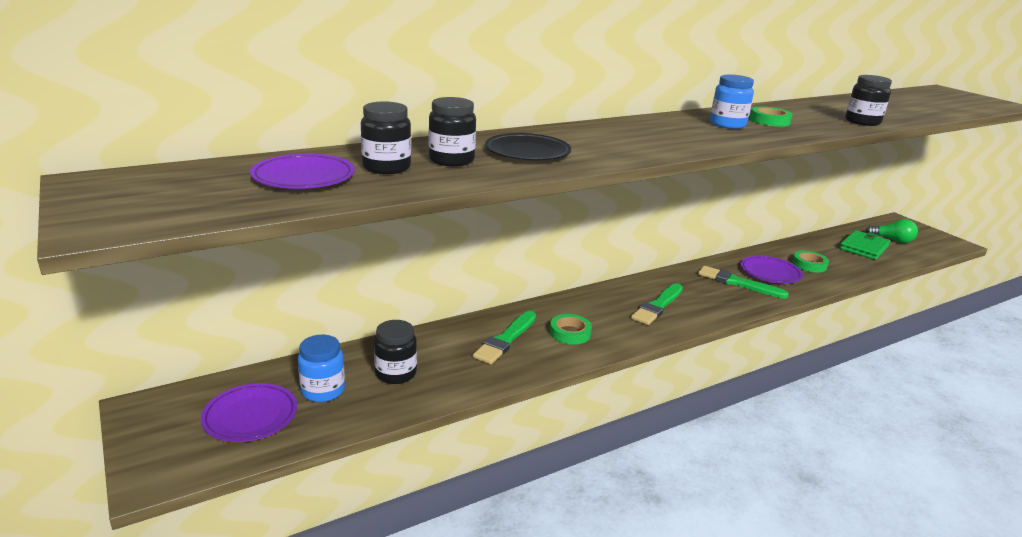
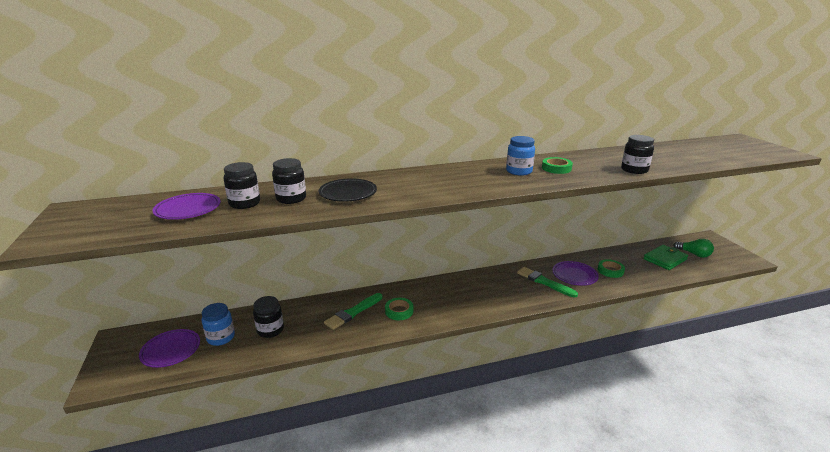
camera: 15 degrees right, 0 degrees up
(658, 306) = (473, 296): green brush -> none

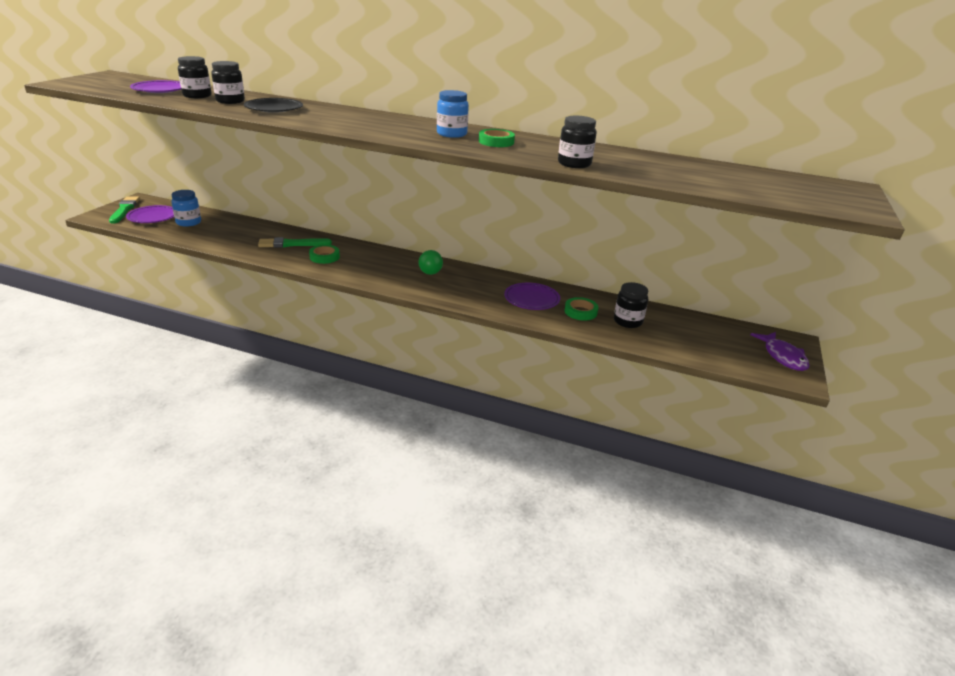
camera: 35 degrees right, 5 degrees up
(270, 330) = (222, 231): black jar -> black jar (627, 321)
(544, 282) = (488, 291): green brush -> green brush (124, 209)
(665, 259) = (673, 331): green wallet -> none
(694, 254) = (726, 343): green light bulb -> green light bulb (429, 270)
(723, 250) = (783, 357): none -> purple fish

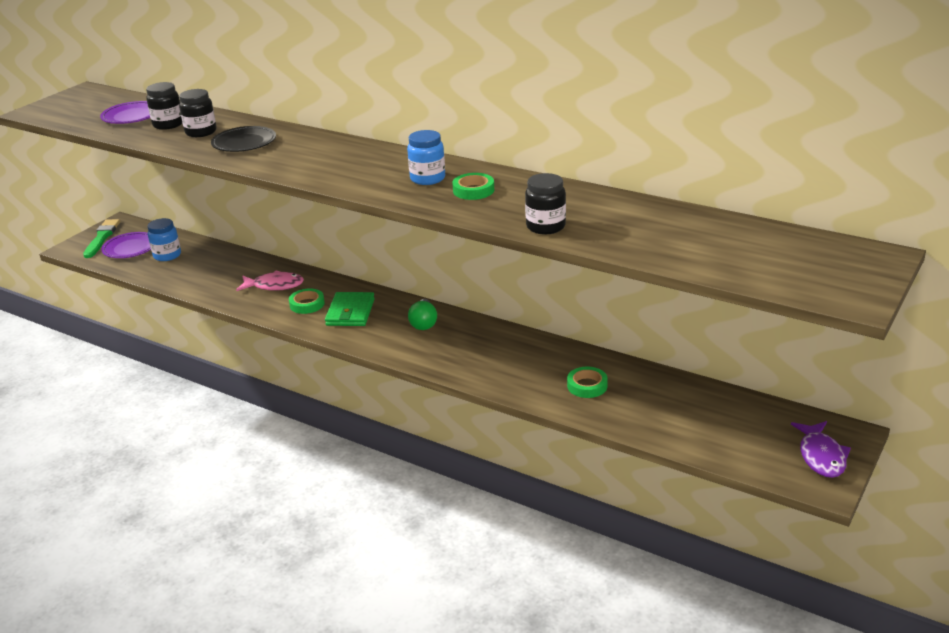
camera: 15 degrees right, 0 degrees up
(292, 244) = (274, 286): green brush -> pink fish
(364, 262) = (350, 312): none -> green wallet
(531, 299) = (533, 366): purple plate -> none
(627, 321) = (641, 400): black jar -> none

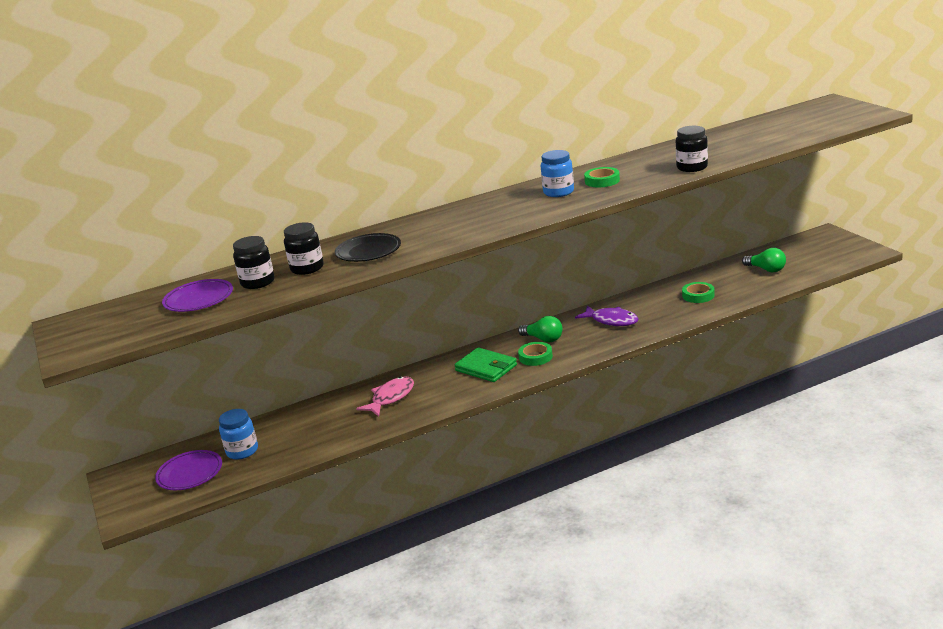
camera: 55 degrees left, 5 degrees down
(102, 238) = (134, 491): green brush -> none
(307, 304) = (446, 386): green tape -> green tape (535, 357)
(695, 415) = (766, 269): none -> green light bulb
(821, 456) = (840, 245): purple fish -> purple fish (611, 321)

